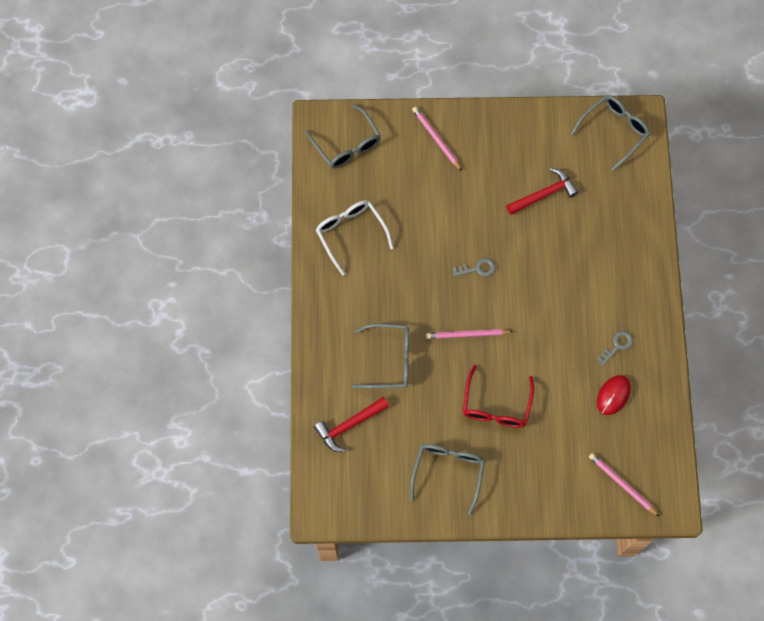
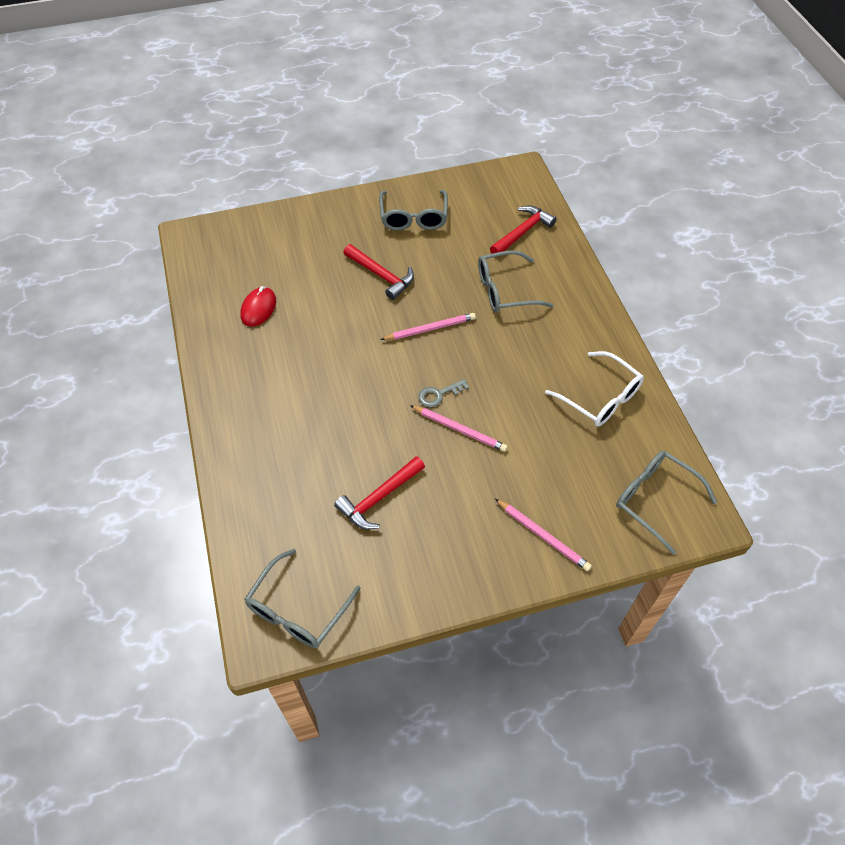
camera: 165 degrees right, 15 degrees down
(496, 405) = (381, 275): red glasses -> red hammer
(617, 346) = (260, 353): grey key -> none
(622, 484) = (240, 241): pink pencil -> pink pencil (459, 429)

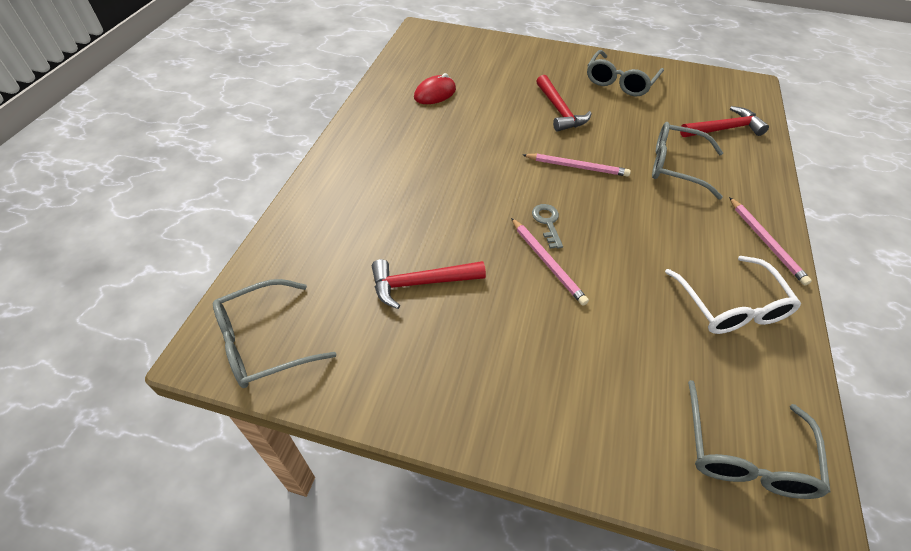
camera: 30 degrees right, 5 degrees down
(439, 394) = (547, 223): grey key -> grey key turned 75 degrees clockwise
(543, 536) = (572, 416): pink pencil -> pink pencil (766, 242)
(655, 500) = (745, 454): grey glasses -> grey glasses turned 150 degrees counterclockwise

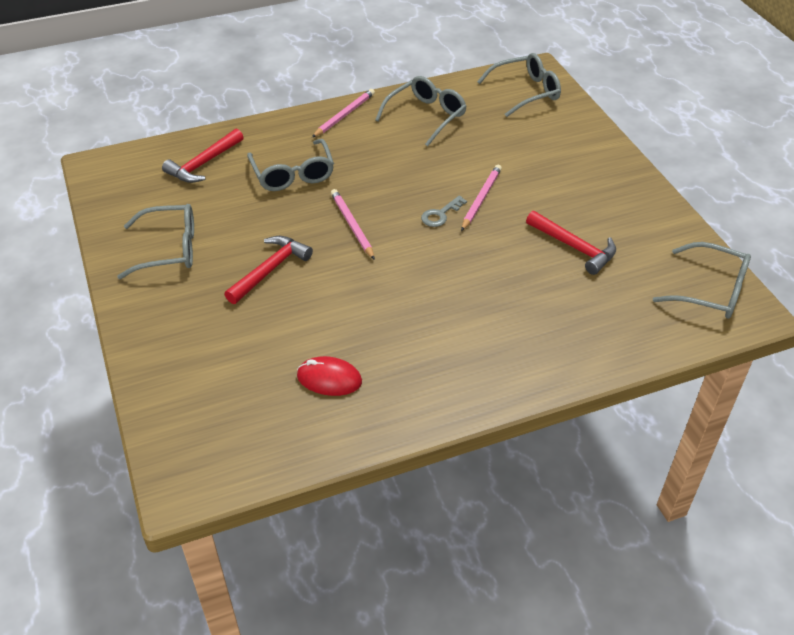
camera: 125 degrees left, 5 degrees down
(724, 129) = (203, 163): red hammer -> red hammer turned 90 degrees counterclockwise
(730, 306) = (426, 116): white glasses -> grey glasses

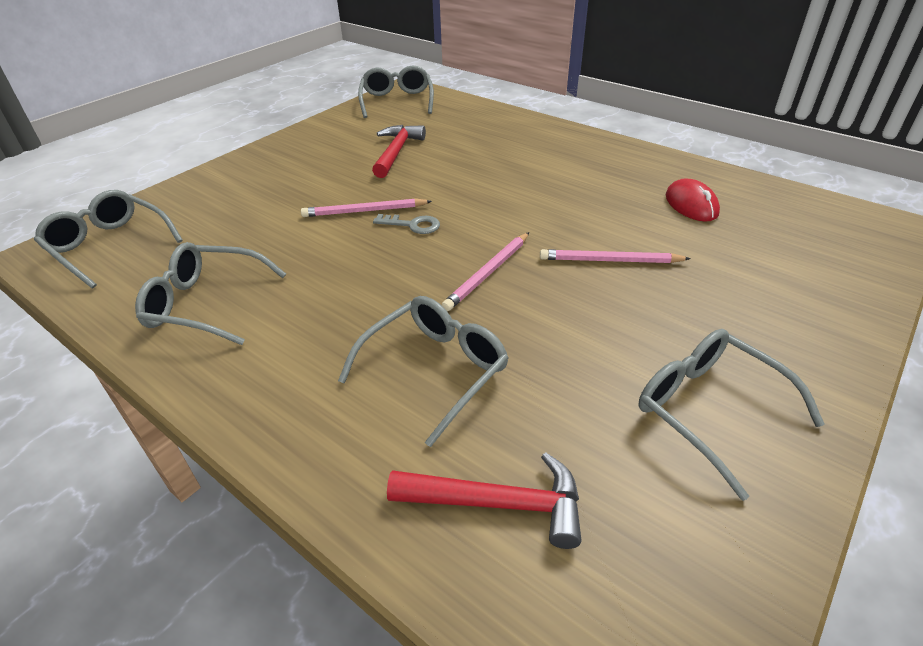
camera: 120 degrees left, 5 degrees down
(270, 270) = (624, 298): red hammer -> none
(344, 115) = (238, 388): pink pencil -> pink pencil (610, 261)

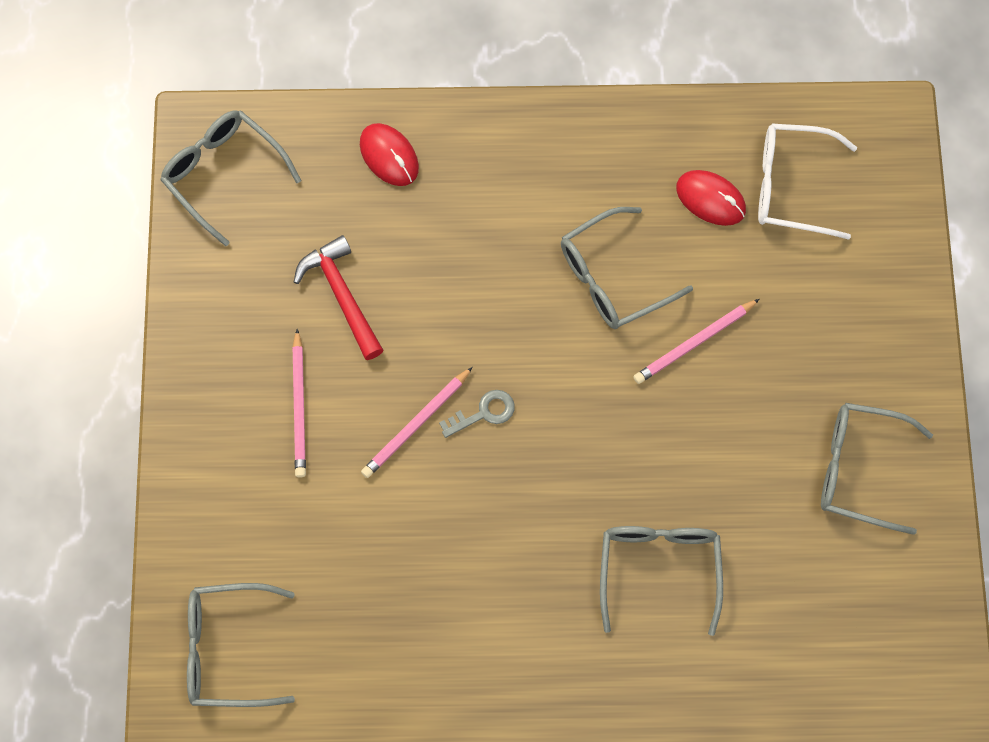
camera: 40 degrees left, 30 degrees up
(206, 303) = (413, 641): grey glasses -> grey glasses (612, 278)
(488, 273) = (608, 433): pink pencil -> pink pencil (300, 406)
(489, 122) = (389, 156): none -> red mouse
(498, 503) = (784, 641): red hammer -> none
(768, 222) = (791, 186): none -> white glasses

